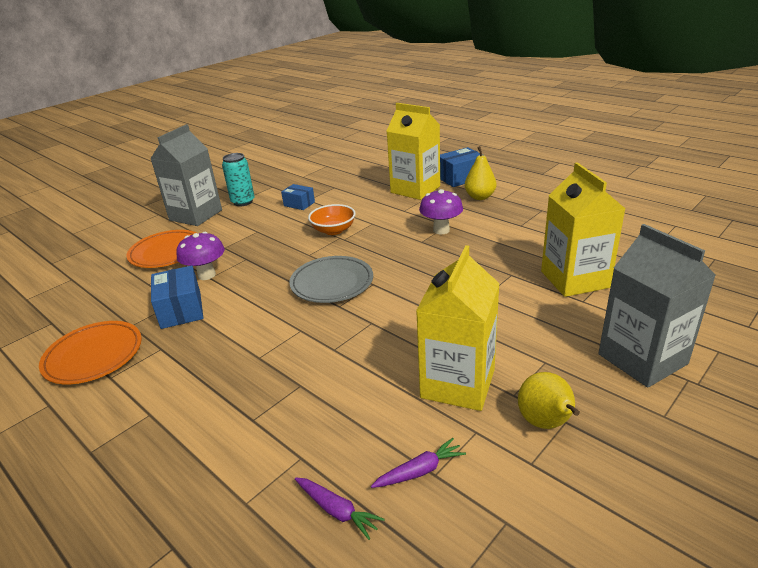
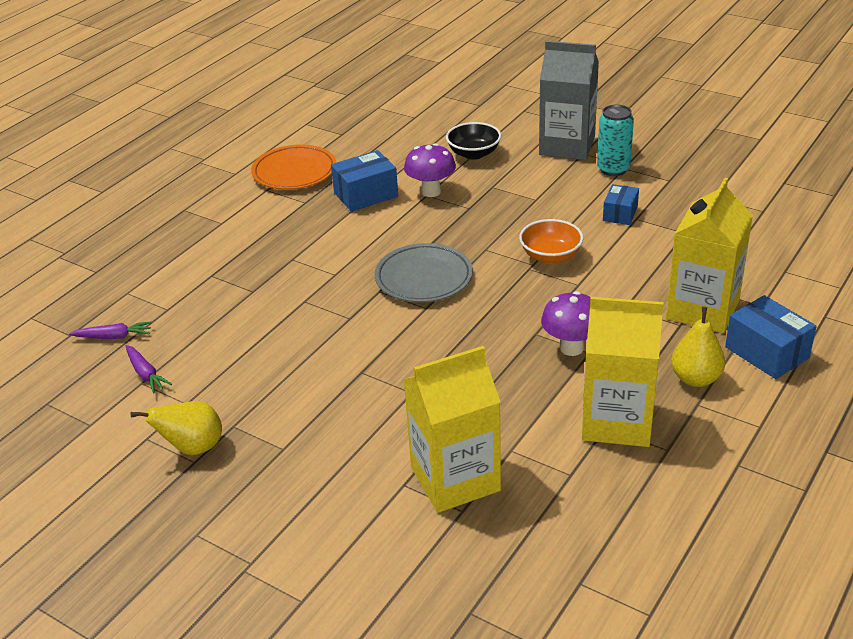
camera: 80 degrees right, 5 degrees up
(166, 252) = (474, 153): orange plate -> black bowl
(337, 511) = (114, 337): purple carrot -> purple carrot turned 120 degrees counterclockwise
(458, 383) = (251, 387): yellow carton -> yellow carton (617, 421)
(642, 359) = (287, 528): grey carton -> none

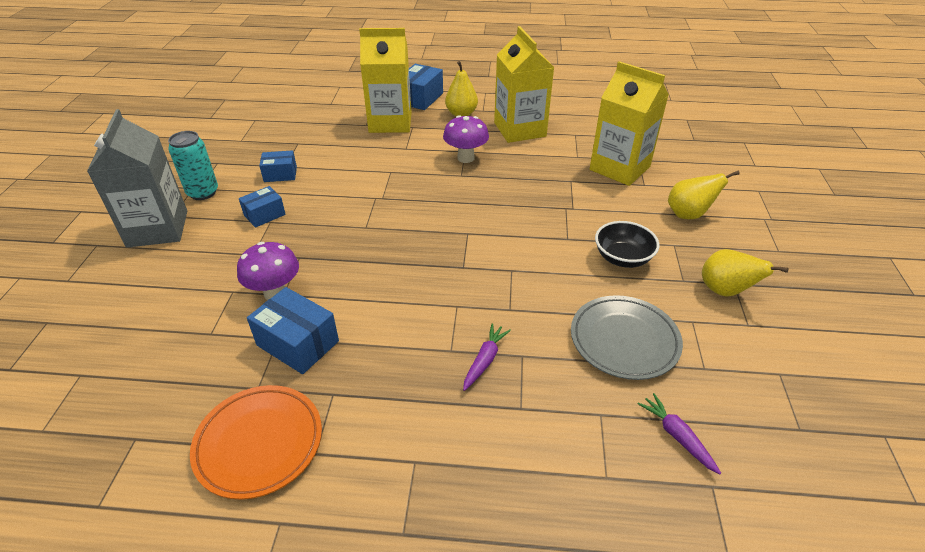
camera: 120 degrees left, 5 degrees up
(146, 374) = (693, 371): purple carrot -> purple carrot (485, 360)
(317, 492) = (688, 214): none -> yellow pear
(424, 278) = (428, 247): grey plate -> grey plate (624, 340)
(474, 153) = (182, 288): black bowl -> black bowl (622, 258)
(549, 197) = (264, 215): none -> blue box
(550, 256) = (359, 192): orange bowl -> none

